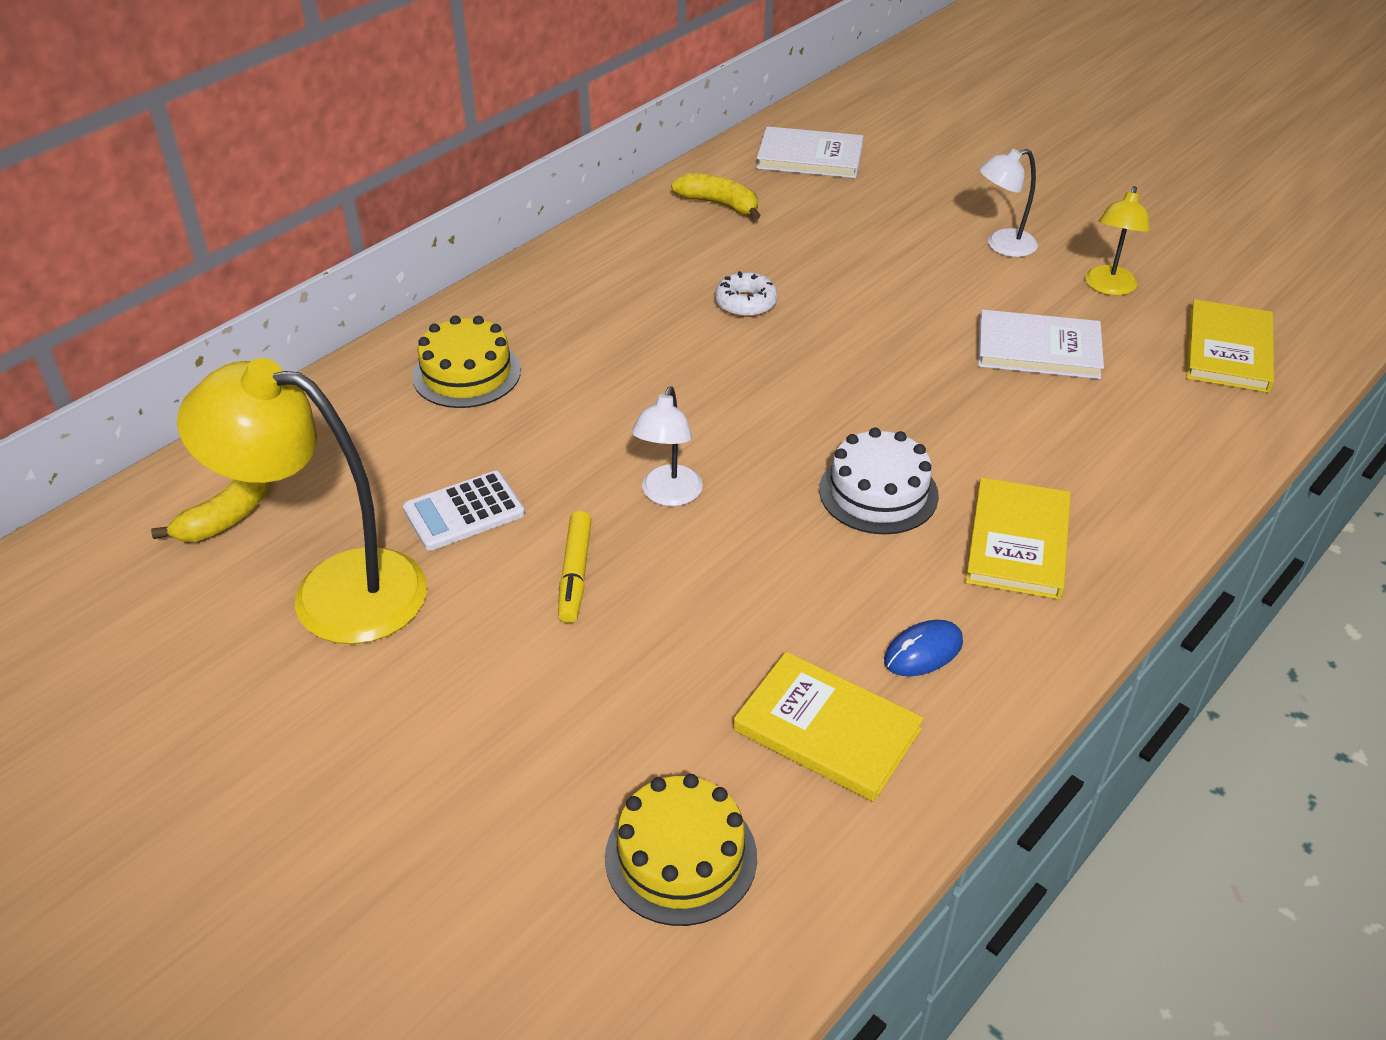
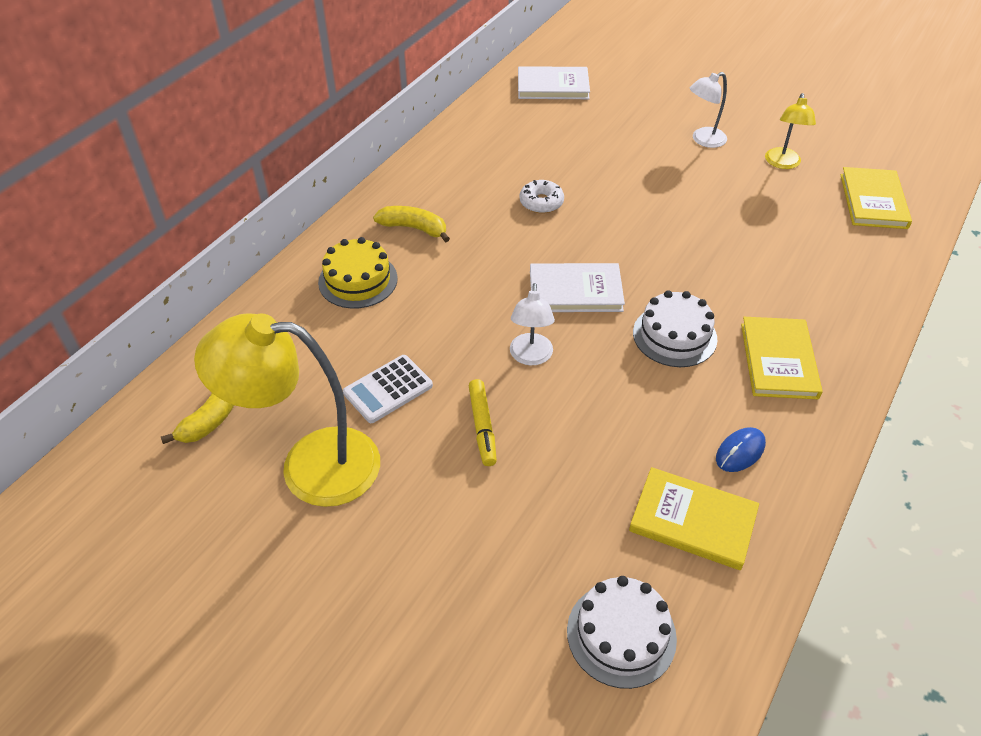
camera: 10 degrees left, 5 degrees up
(681, 856) = (621, 634): yellow cake -> white cake
(719, 204) = (500, 128): yellow banana -> yellow banana (414, 228)
(1038, 349) = (750, 214): white book -> white book (575, 291)

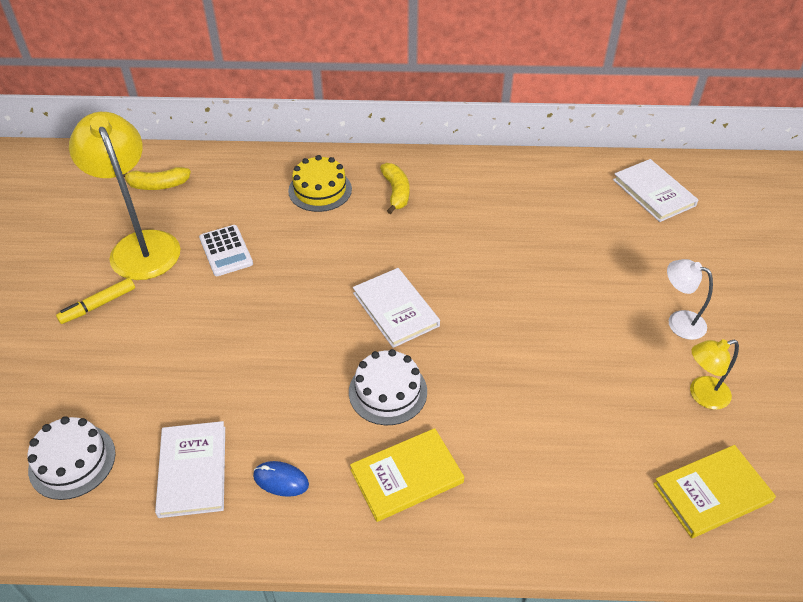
camera: 60 degrees right, 0 degrees up
(388, 389) = (226, 251): white calculator -> white calculator turned 135 degrees counterclockwise
(482, 427) = (219, 313): yellow marker -> yellow marker (98, 305)
(530, 357) = (304, 311): white lamp -> none
(541, 202) = (487, 248): white donut -> none
(693, 520) = (193, 471): yellow book -> white book

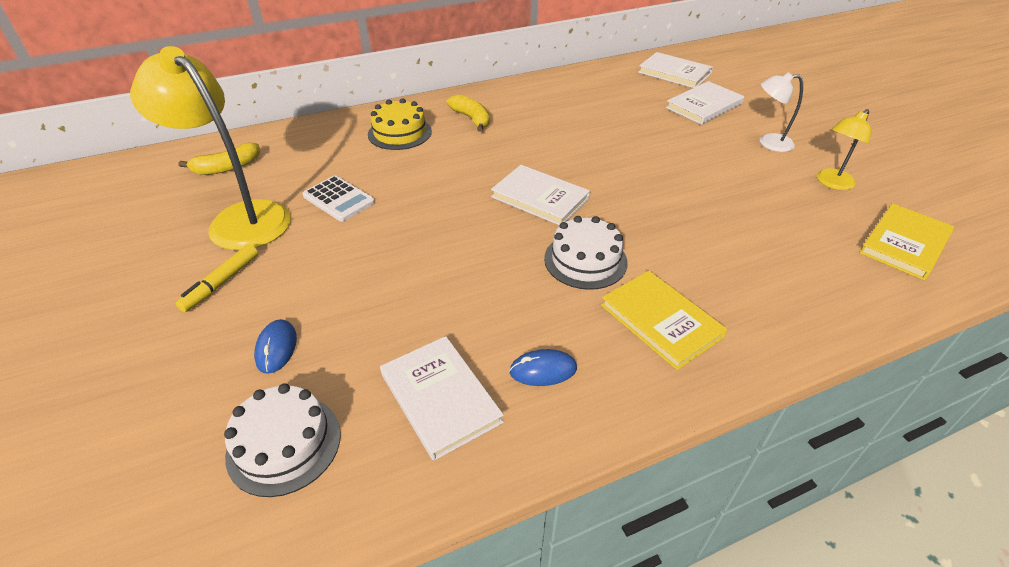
camera: 25 degrees left, 5 degrees down
(106, 380) = (276, 348): none -> blue mouse
(406, 476) = (660, 321): yellow book -> yellow book turned 75 degrees counterclockwise
(649, 249) = (704, 106): none -> white book

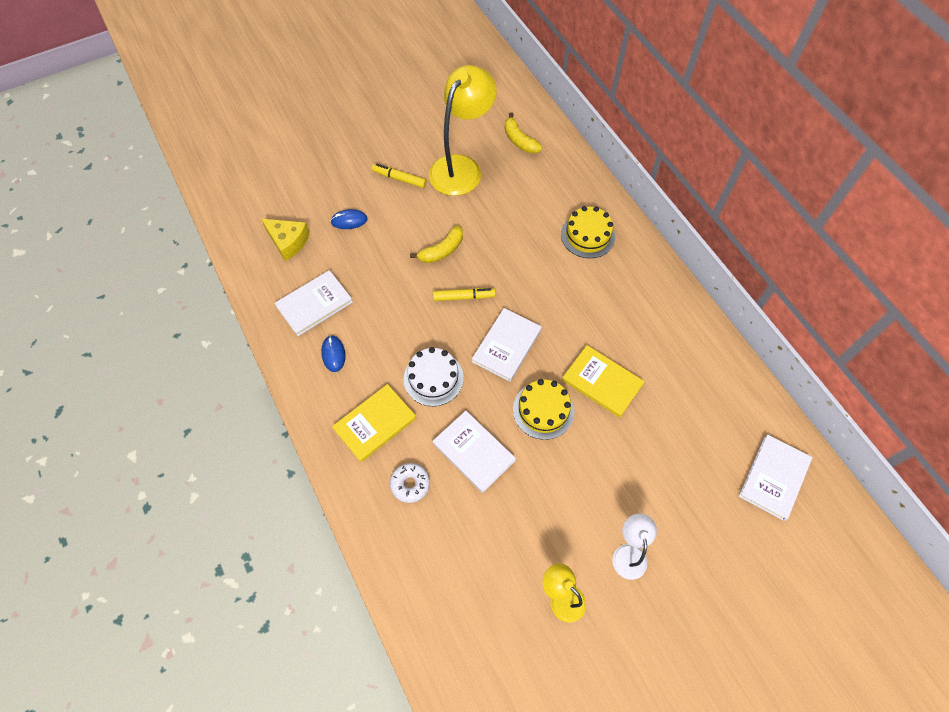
camera: 85 degrees right, 20 degrees up
(284, 444) = (288, 242): white cake -> yellow cheese
(339, 199) = (489, 216): white calculator -> none
(462, 227) = (464, 297): none -> yellow marker
(471, 119) = (623, 285): yellow banana -> yellow banana (442, 250)
(624, 178) = (543, 410): none -> yellow cake
(704, 106) = (697, 500): white book -> white book (473, 452)
(743, 287) = (410, 484): none -> white donut
(904, 244) = (472, 634): yellow book -> yellow book (602, 382)

